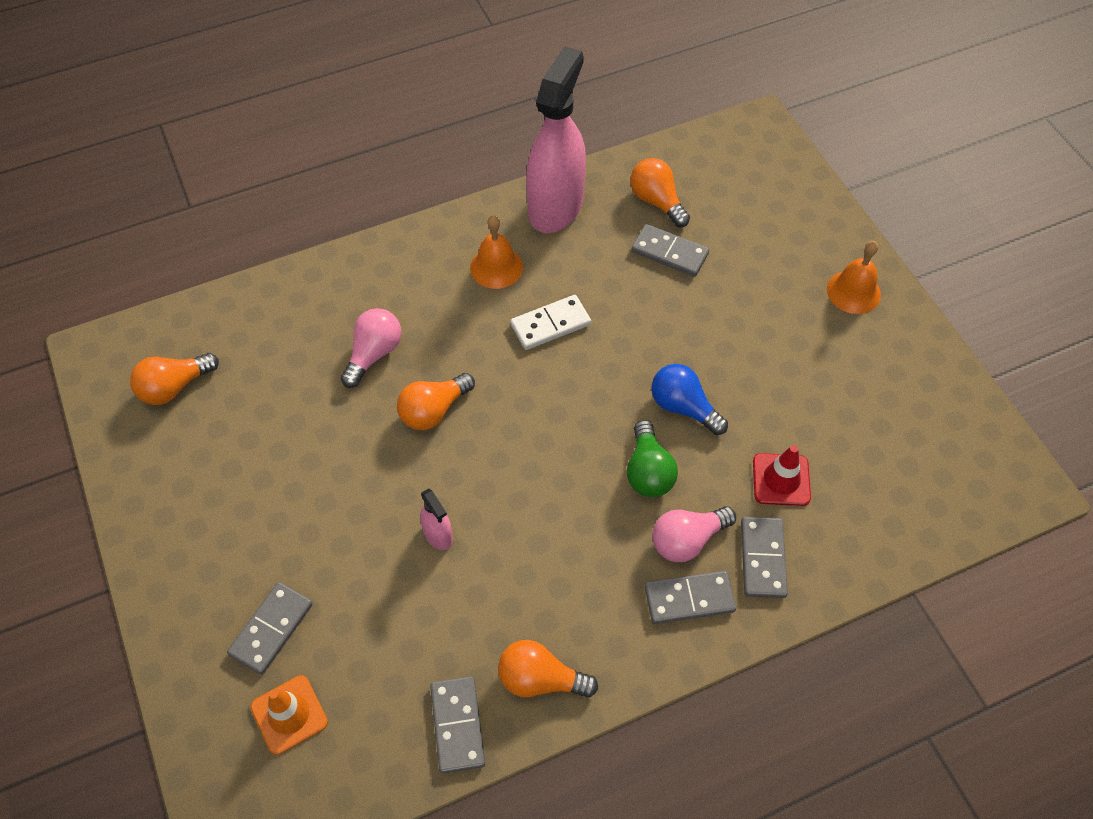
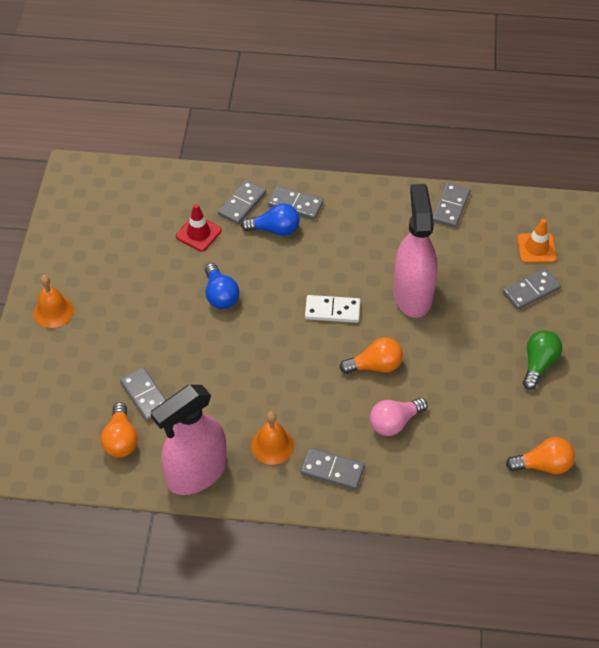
camera: 150 degrees left, 5 degrees down
(416, 272) = (332, 470): none -> grey domino
(438, 535) = (412, 295): pink spray bottle -> pink spray bottle, size x2.40
(540, 679) = (397, 206): orange light bulb -> none
(550, 325) = (263, 385): white domino -> white domino (332, 310)
(648, 471) = (269, 271): green light bulb -> green light bulb (538, 364)
(687, 540) = (275, 229): pink light bulb -> blue light bulb

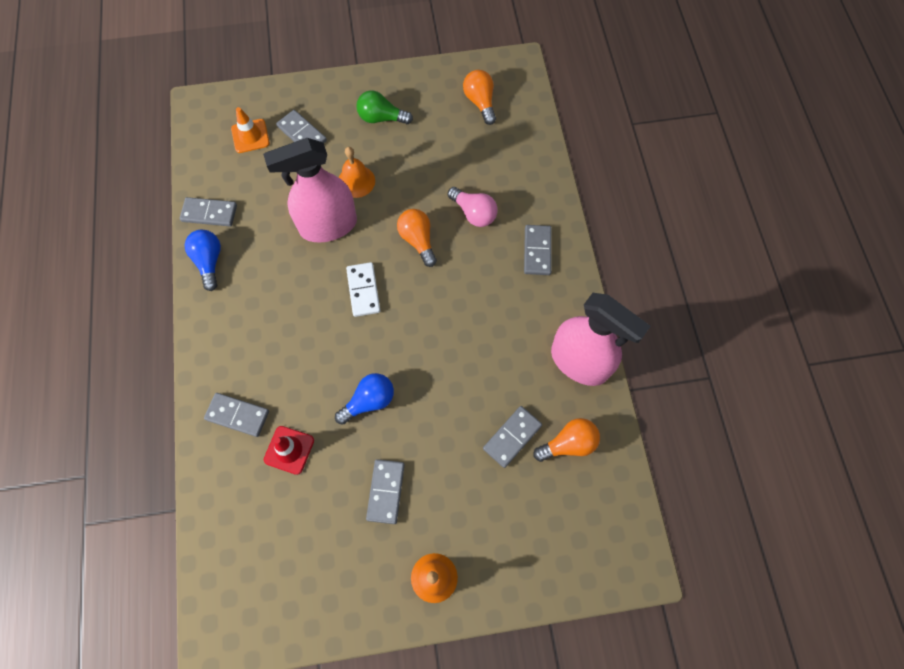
camera: 105 degrees left, 15 degrees up
(272, 445) = (529, 305): orange bell -> orange bell (356, 181)
(275, 229) = (269, 371): blue light bulb -> blue light bulb (209, 262)
(295, 204) = (229, 359): grey domino -> grey domino (385, 491)

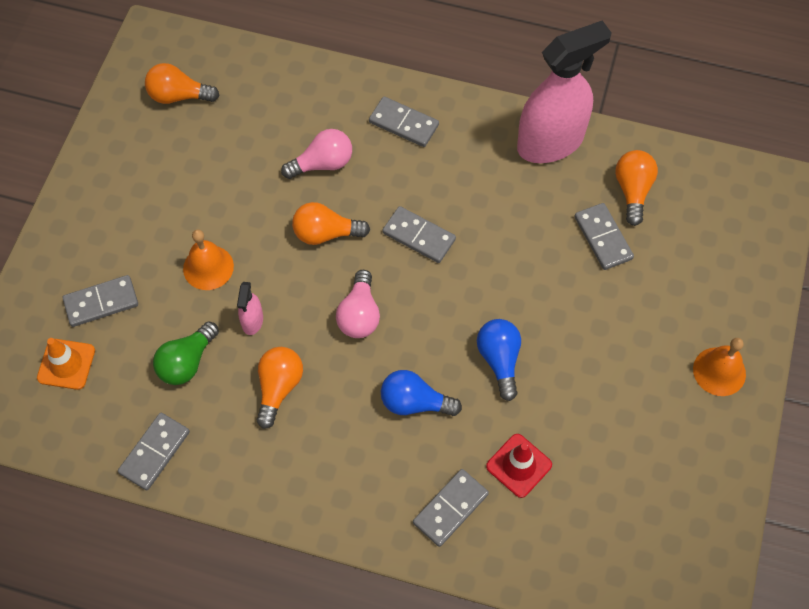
camera: 65 degrees left, 5 degrees down
(209, 262) = (226, 475): blue light bulb -> blue light bulb (414, 402)
(285, 264) = (279, 388): none -> orange light bulb
(328, 226) = (252, 321): pink spray bottle -> pink spray bottle, size x0.42
(363, 290) = (359, 315): white domino -> pink light bulb
(381, 118) = (134, 206): green light bulb -> green light bulb (187, 362)
(385, 491) = (609, 382): grey domino -> grey domino (418, 236)

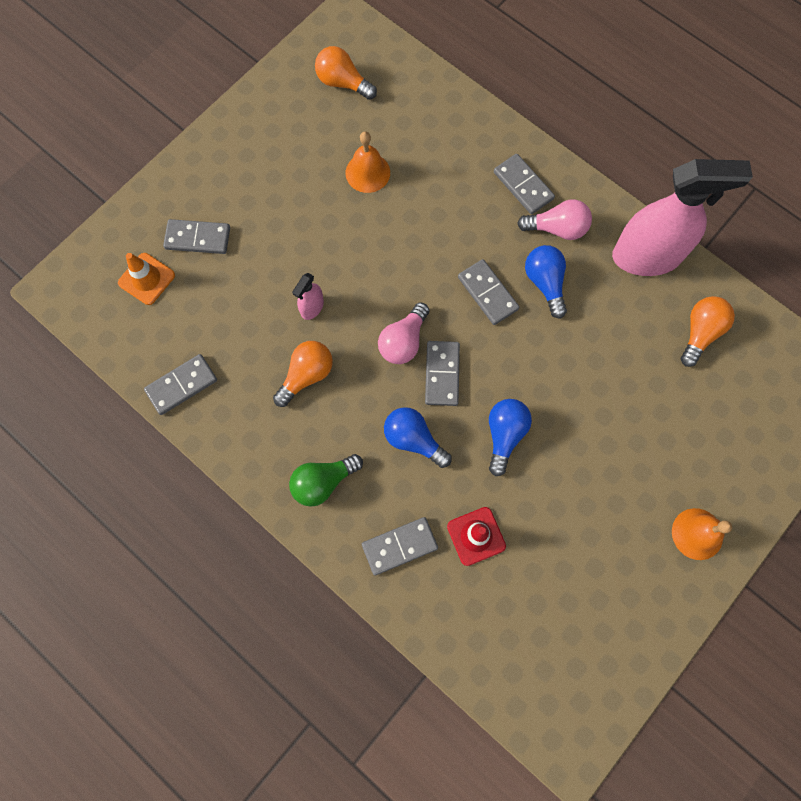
camera: 25 degrees right, 10 degrees up
(187, 362) = (242, 319): green light bulb -> green light bulb (323, 482)
(208, 267) = (297, 245): orange bell -> orange bell (367, 172)
(322, 164) = (436, 193): pink light bulb -> pink light bulb (557, 228)
(326, 233) = (409, 257): orange light bulb -> none
(468, 205) = (545, 283): none -> blue light bulb
(603, 238) = (651, 365): grey domino -> grey domino (442, 374)

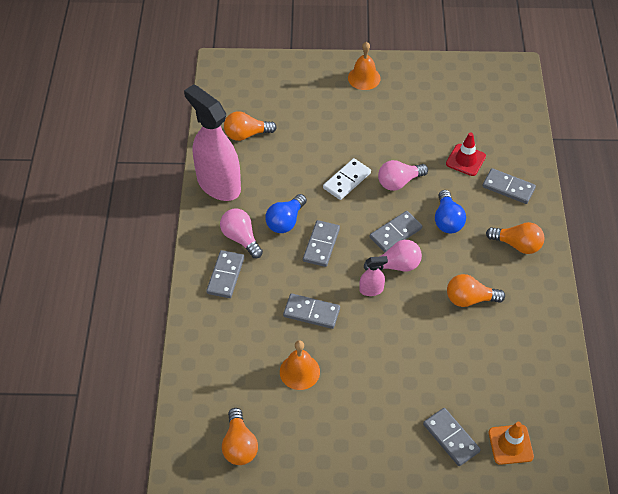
camera: 130 degrees left, 20 degrees down
(181, 385) = (549, 361): grey domino -> grey domino (311, 312)
(312, 307) = (426, 329): pink spray bottle -> pink spray bottle (371, 290)
(323, 482) = (517, 245): green light bulb -> orange light bulb
(504, 435) = (399, 182): blue light bulb -> pink light bulb
(550, 383) = (347, 181): none -> white domino

